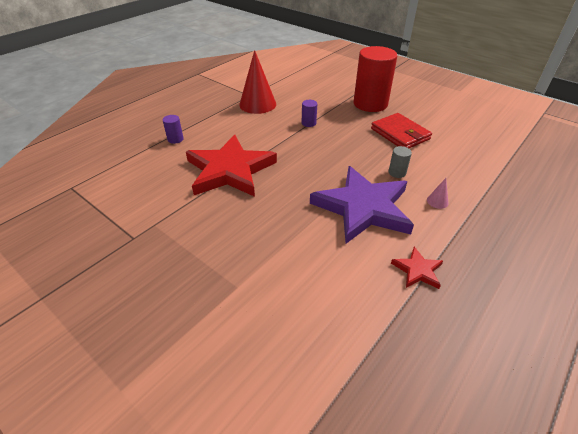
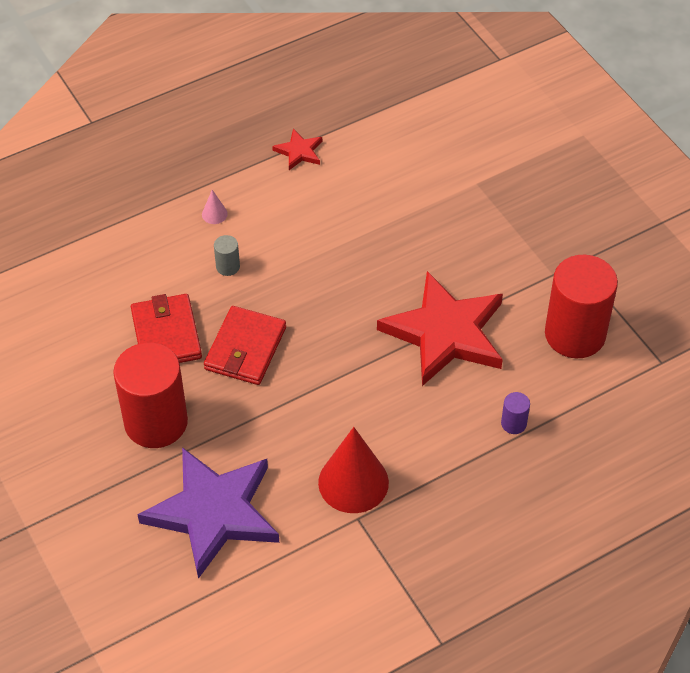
camera: 160 degrees left, 10 degrees up
(136, 189) = (575, 334): none -> red cylinder
(308, 123) = (290, 401): purple cylinder -> none
(350, 137) = (245, 349): none -> red wallet
(363, 207) = (306, 230): purple star -> purple star (214, 513)

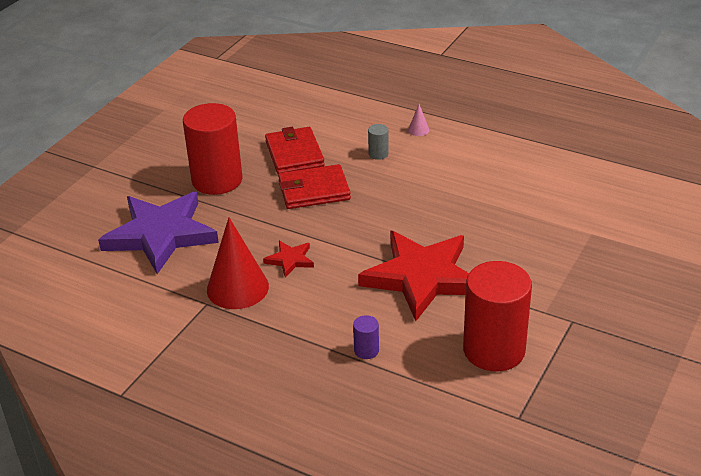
camera: 60 degrees right, 15 degrees down
(166, 334) = (294, 154): red wallet -> red wallet turned 60 degrees counterclockwise
(299, 152) = (517, 140): red star -> red star (290, 260)

